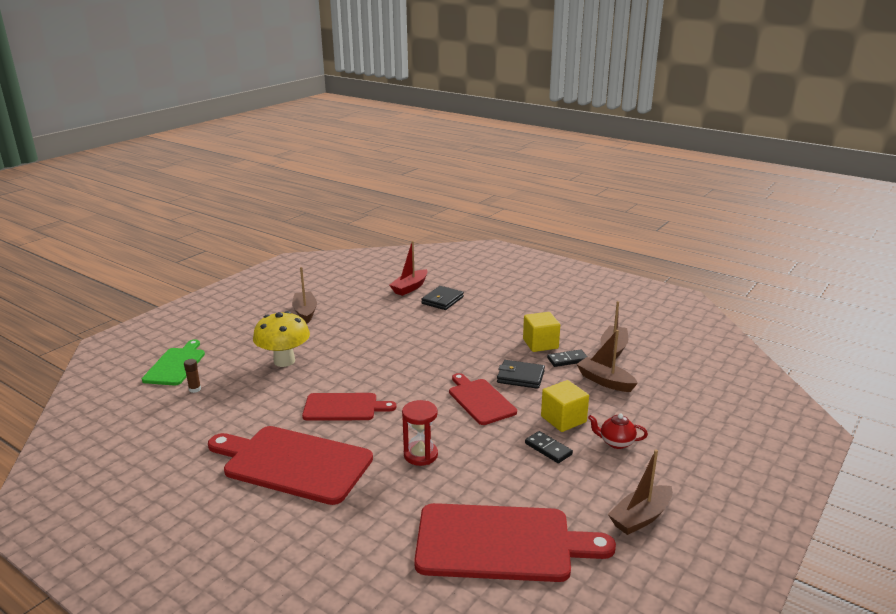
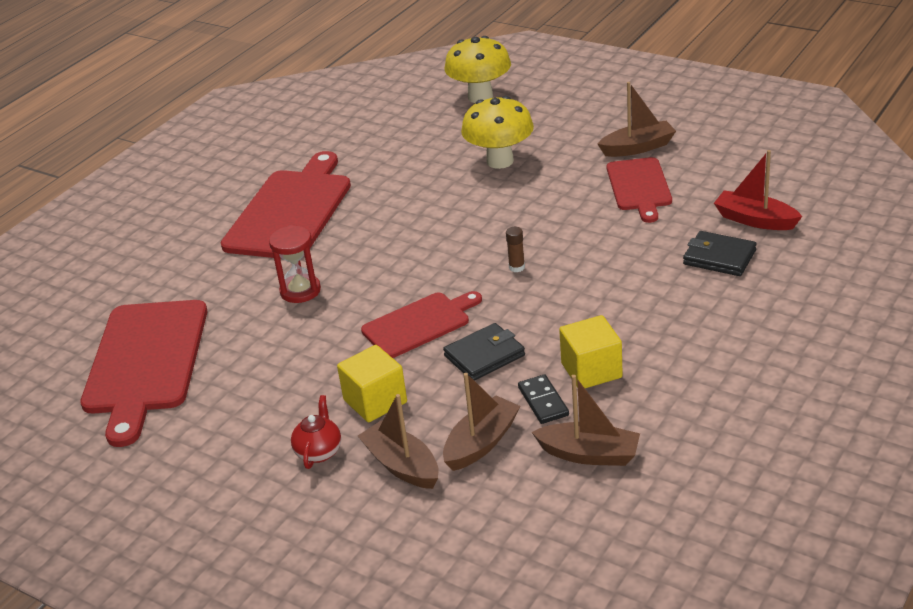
camera: 90 degrees right, 10 degrees up
(176, 365) = (480, 97): green cutting board -> yellow mushroom
(195, 389) = (430, 121): brown glue stick -> brown glue stick (516, 267)
(344, 407) = (397, 222): red cutting board -> red cutting board (639, 187)
(520, 377) = (484, 355): black wallet -> black wallet turned 45 degrees clockwise
(548, 449) = (307, 389): black domino -> none
(640, 517) = (166, 469): brown boat -> brown boat (402, 465)

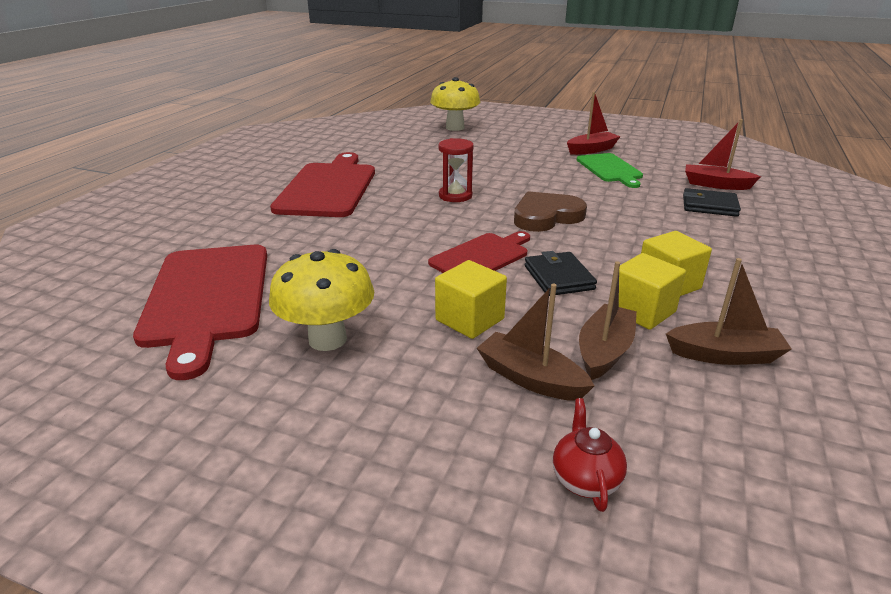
camera: 15 degrees left, 5 degrees down
(300, 291) = (356, 237): red hourglass -> red hourglass (455, 196)
(319, 452) = (429, 370): red teapot -> red teapot (585, 479)
(484, 355) = (558, 277): black wallet -> black wallet turned 60 degrees counterclockwise
(500, 161) = (490, 158): yellow mushroom -> yellow mushroom (327, 339)
(516, 267) = (546, 216): brown glue stick -> brown heart
(543, 401) = (641, 311): black domino -> yellow cube
(638, 147) = (591, 150): brown boat -> red boat
(639, 187) = (610, 169): red cutting board -> green cutting board

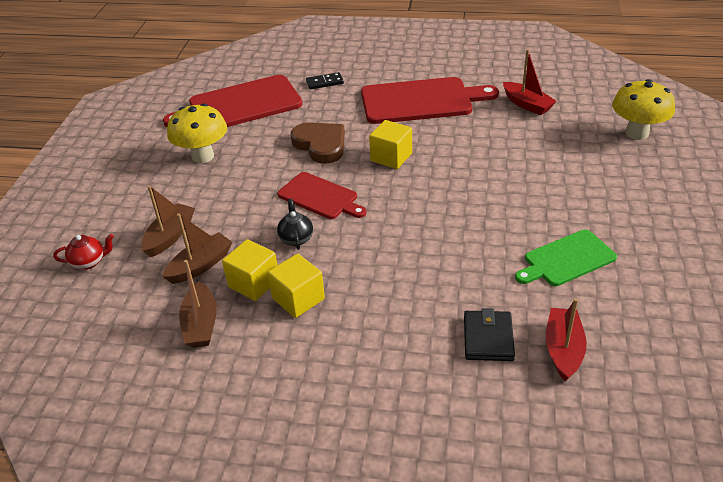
camera: 80 degrees right, 10 degrees up
(223, 232) = (324, 82): none -> black domino
(455, 196) = (434, 166): red hourglass -> none
(469, 319) = (231, 204): yellow cube -> yellow cube (391, 157)
(546, 216) = (410, 222): brown heart -> brown heart (320, 145)
(558, 277) = (296, 238): black wallet -> black teapot
(591, 150) = (629, 242): red boat -> red boat (527, 104)
(604, 351) = (200, 265): brown boat -> brown boat turned 60 degrees counterclockwise

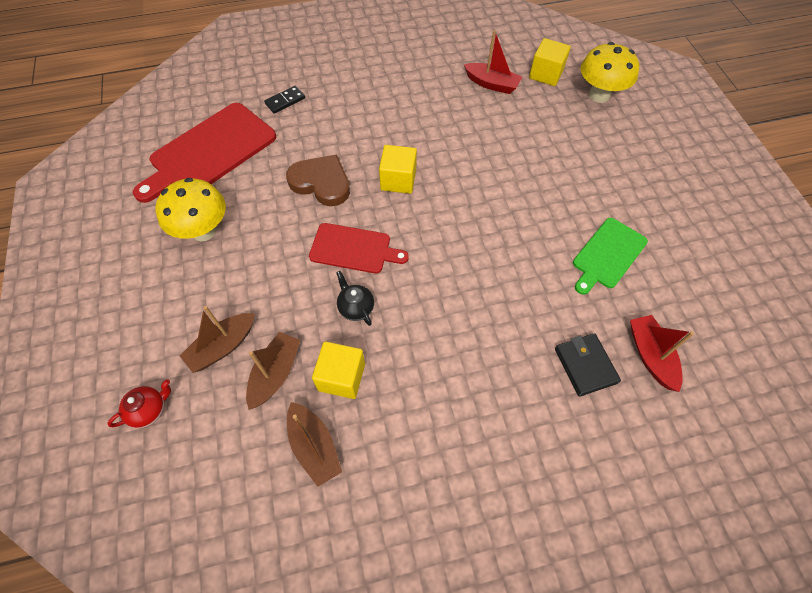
camera: 25 degrees left, 20 degrees up
(170, 236) = (223, 346): brown boat -> brown boat turned 135 degrees counterclockwise
(298, 299) = (395, 381): yellow cube -> yellow cube (546, 74)
(421, 101) = (393, 102): red cutting board -> none

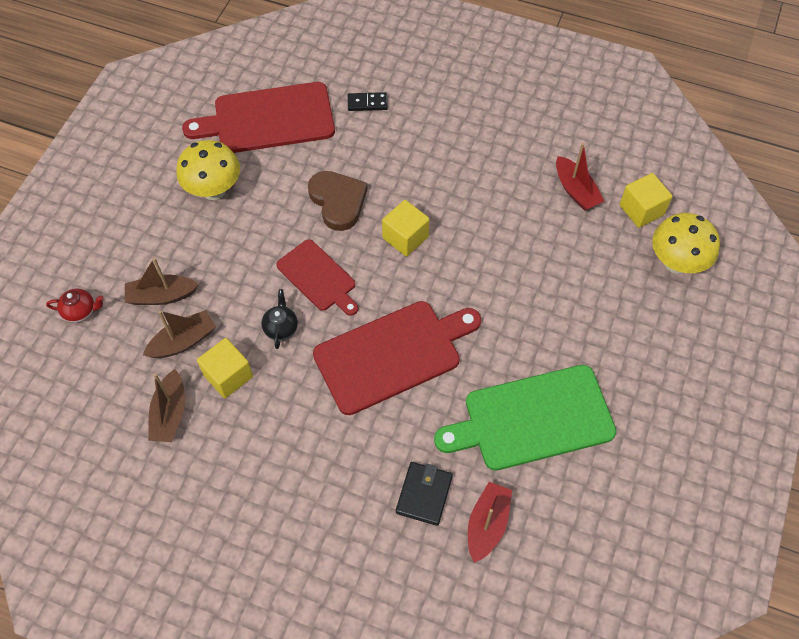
camera: 35 degrees right, 0 degrees up
(465, 272) = (392, 355): none -> red cutting board
(607, 255) = (532, 419): green cutting board -> green cutting board, size x1.68

